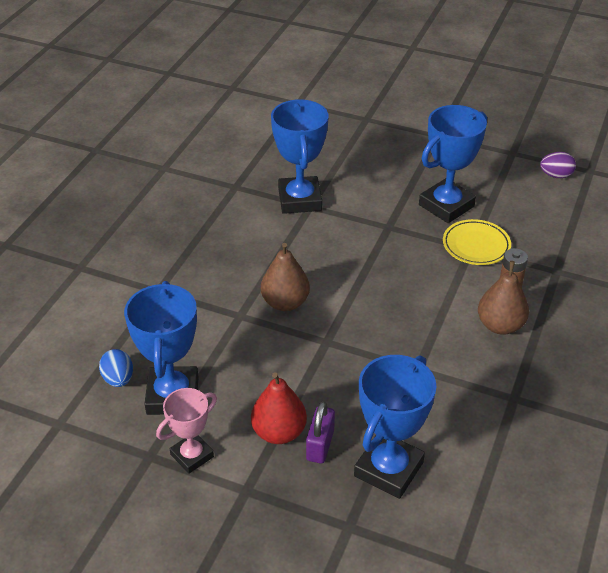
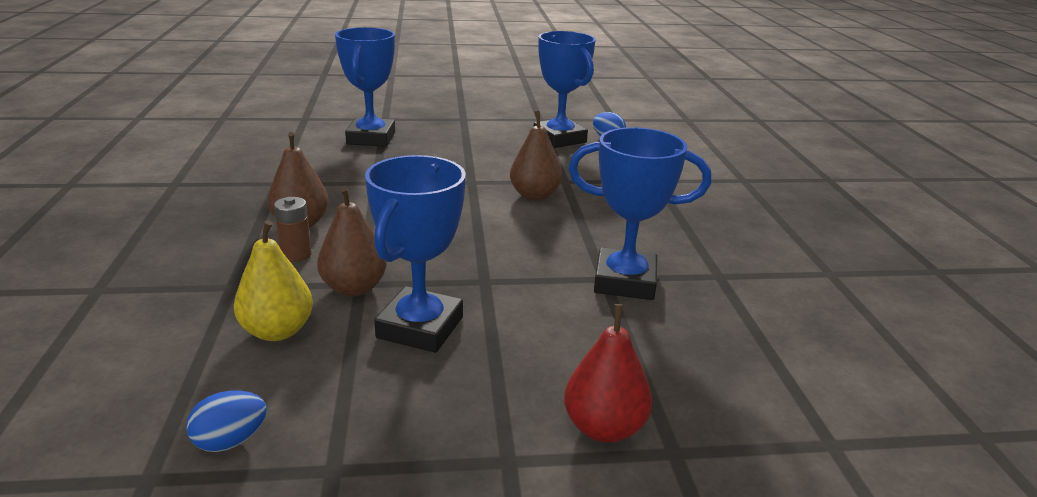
camera: 150 degrees right, 15 degrees down
(192, 455) = (513, 123): pink trophy -> none
(279, 432) = (465, 138): red pear -> red pear (604, 428)
(300, 200) = (625, 281): blue trophy -> blue trophy turned 45 degrees counterclockwise
(320, 445) = (429, 139): purple padlock -> none
(476, 245) = (354, 288): yellow plate -> brown pear
(529, 227) = (277, 331): none -> yellow pear
(555, 175) = (230, 441): purple egg -> blue egg

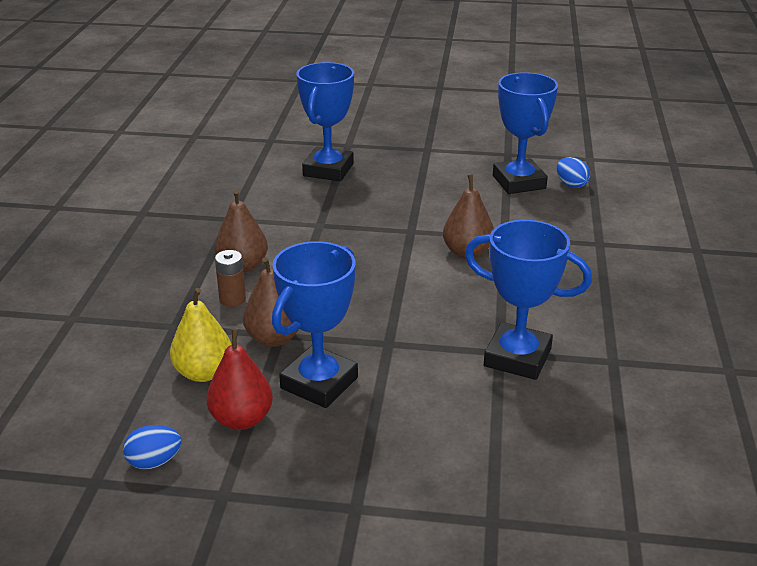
camera: 15 degrees right, 5 degrees up
(604, 428) = (442, 492): red pear -> red pear (242, 419)

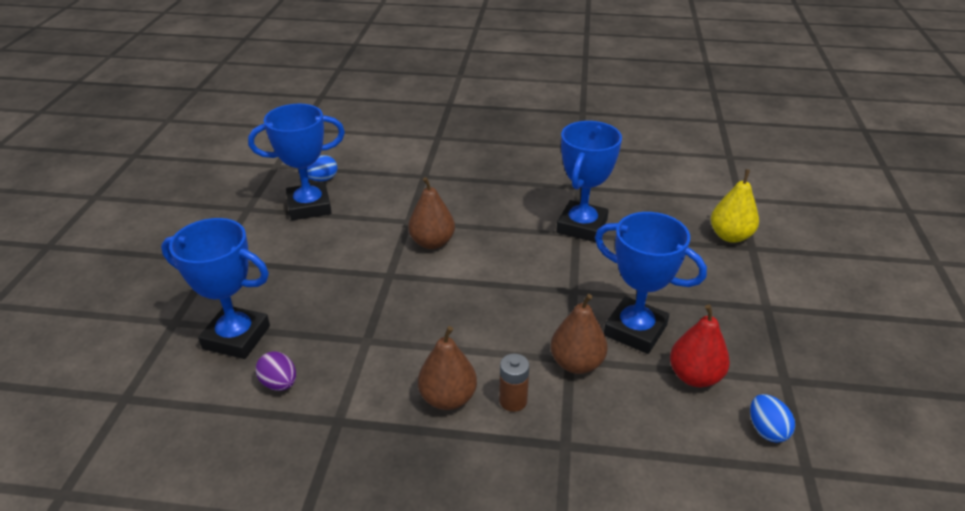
camera: 90 degrees left, 5 degrees up
(204, 373) = (638, 410): yellow pear -> yellow pear (730, 236)
(274, 192) = (279, 383): none -> purple egg

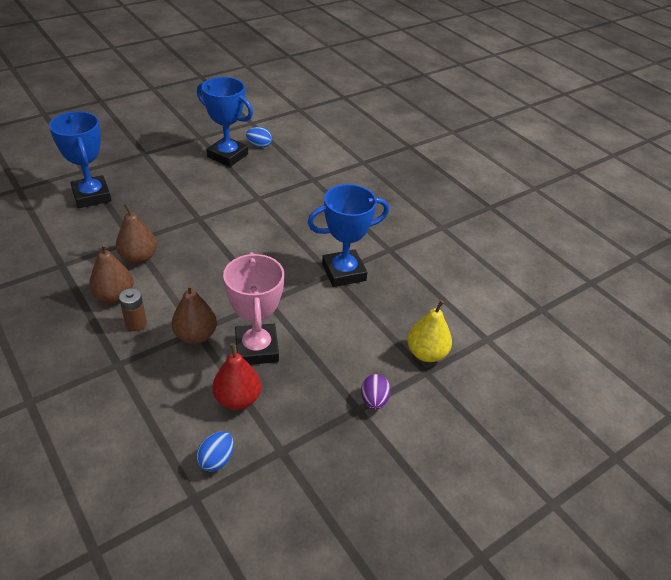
camera: 45 degrees right, 5 degrees up
(279, 383) = (71, 230): purple egg -> purple egg (374, 400)
(432, 242) = (248, 218): brown pear -> brown pear (139, 257)
(635, 330) = (256, 349): blue trophy -> pink trophy

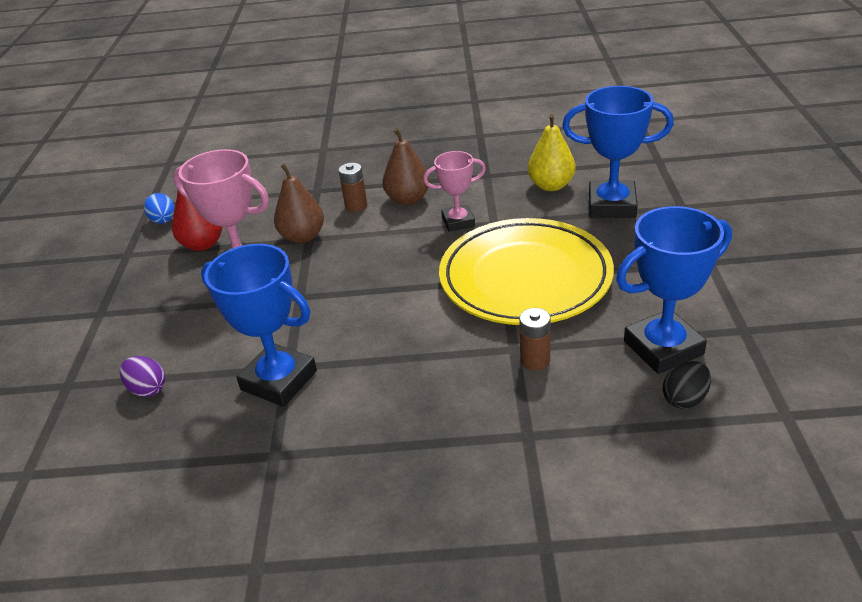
camera: 130 degrees right, 5 degrees down
(139, 257) = (458, 222): brown pear -> pink trophy
(192, 210) = (525, 278): none -> yellow plate
(259, 145) = (684, 399): blue egg -> black egg
(262, 189) = (535, 360): none -> brown battery
(344, 272) = (279, 380): blue trophy -> blue trophy turned 75 degrees counterclockwise
(374, 400) = (92, 328): purple egg -> purple egg (148, 389)
(426, 353) = (84, 399): yellow pear -> yellow pear (551, 185)

